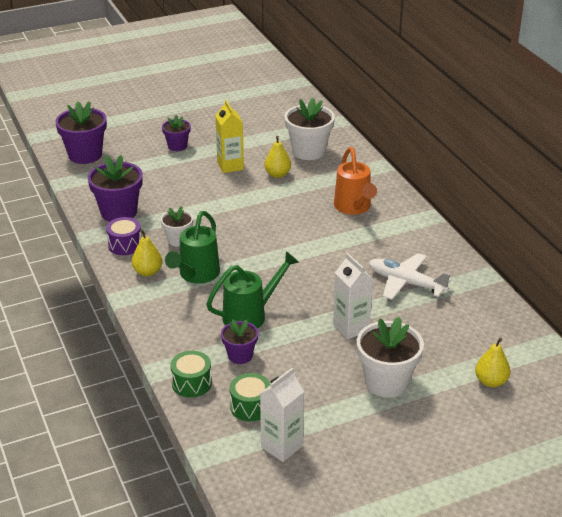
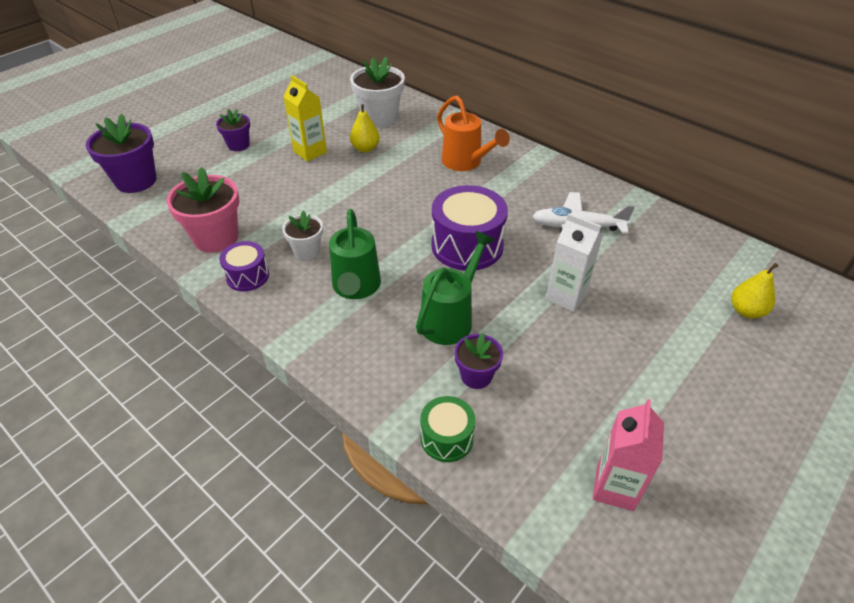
camera: 25 degrees left, 10 degrees up
(119, 212) = (216, 238): purple flower pot -> pink flower pot
(148, 272) = (296, 302): yellow pear -> none
(250, 406) = (537, 443): green drum -> none
(282, 446) = (614, 487): white carton -> pink carton
(303, 270) = (467, 245): none -> purple drum
(386, 382) = (653, 350): white flower pot -> none

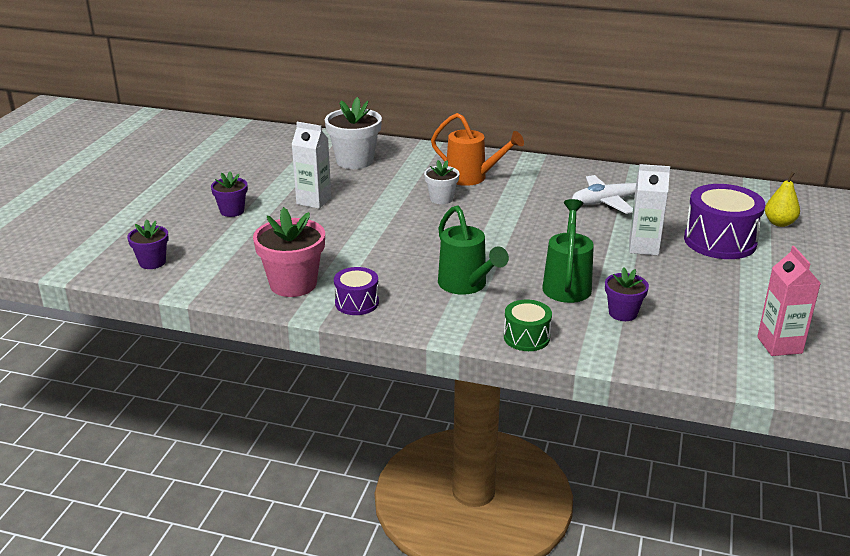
camera: 25 degrees left, 15 degrees down
(136, 181) = (152, 262): purple flower pot -> purple flower pot, size x0.58
(307, 251) = (393, 272): white flower pot -> white flower pot (441, 199)
(310, 152) = (314, 201): yellow carton -> white carton
(365, 148) = (366, 187): yellow pear -> none
(447, 438) = (637, 355): green drum -> green drum (526, 337)
(467, 245) = (532, 234): purple drum -> purple drum (720, 241)

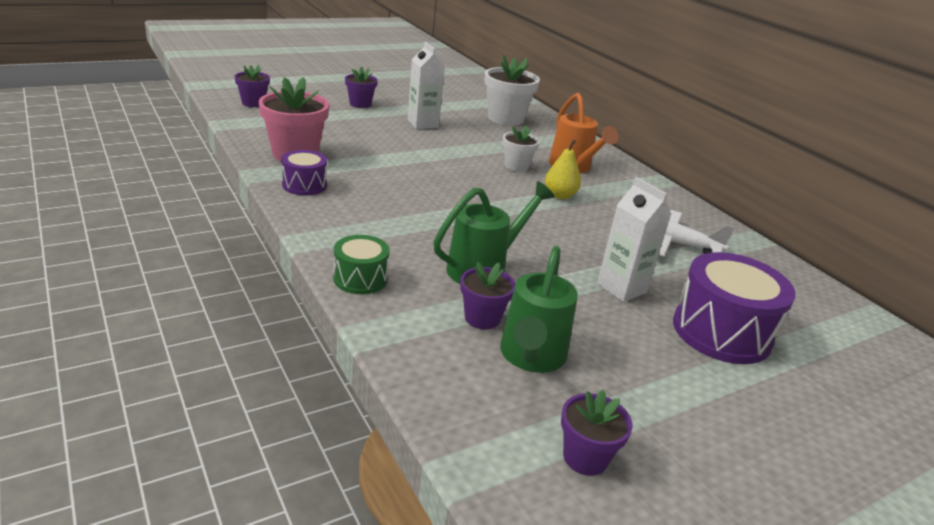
camera: 40 degrees right, 0 degrees up
(466, 285) = (402, 221): green watering can -> green watering can (531, 357)
(779, 223) = (837, 361): yellow pear -> yellow pear (559, 195)
(779, 345) = (585, 457): pink carton -> purple flower pot

